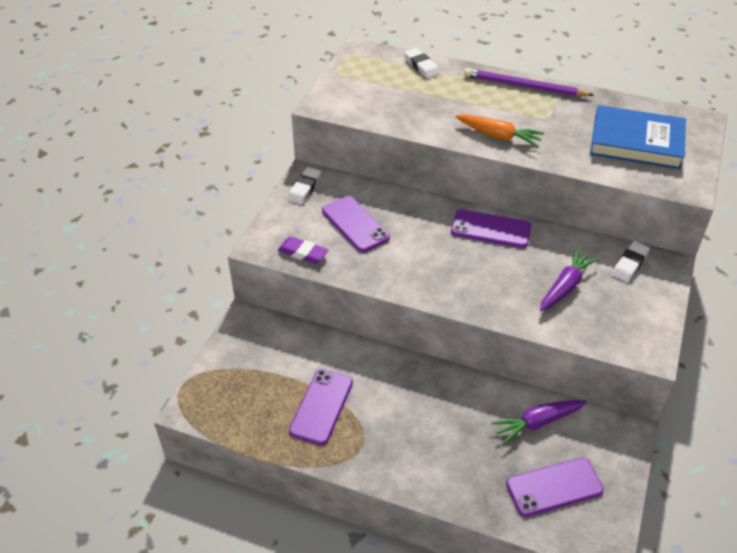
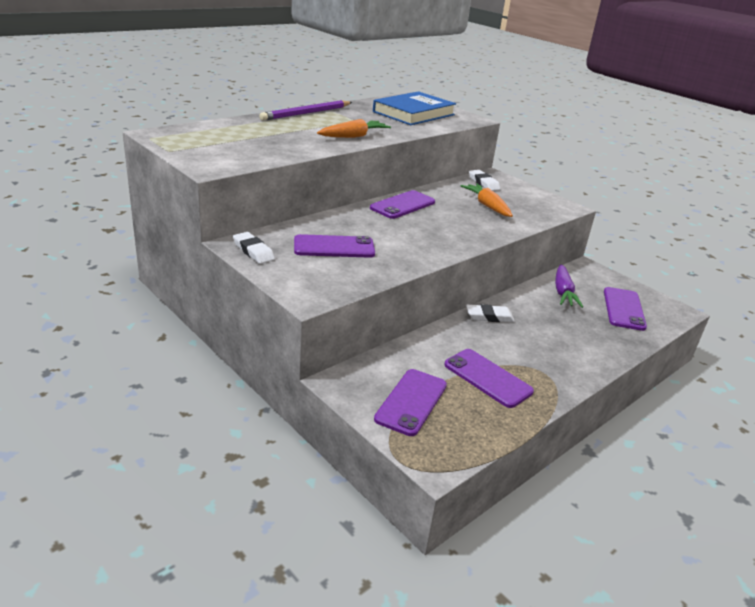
camera: 65 degrees left, 15 degrees down
(252, 369) = (411, 402): none -> purple phone
(303, 253) = (344, 281): purple eraser -> none
(421, 66) = (222, 126): white eraser -> white eraser (489, 317)
(565, 286) = (487, 206): purple carrot -> orange carrot

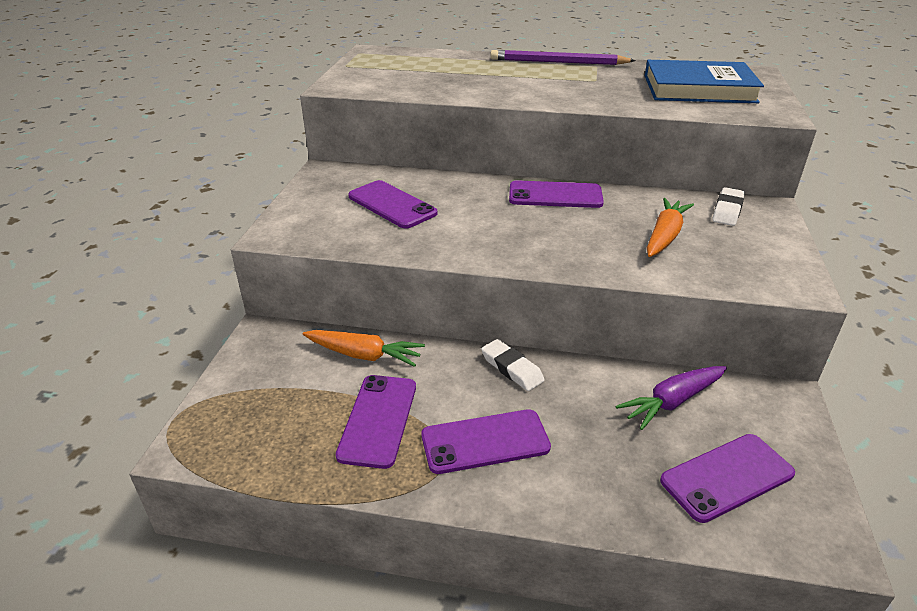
camera: 55 degrees right, 5 degrees up
(253, 251) = (324, 180): white eraser -> none
(354, 136) = (547, 94): orange carrot -> orange carrot (364, 355)
(411, 402) = (275, 388): purple phone -> purple phone (485, 442)

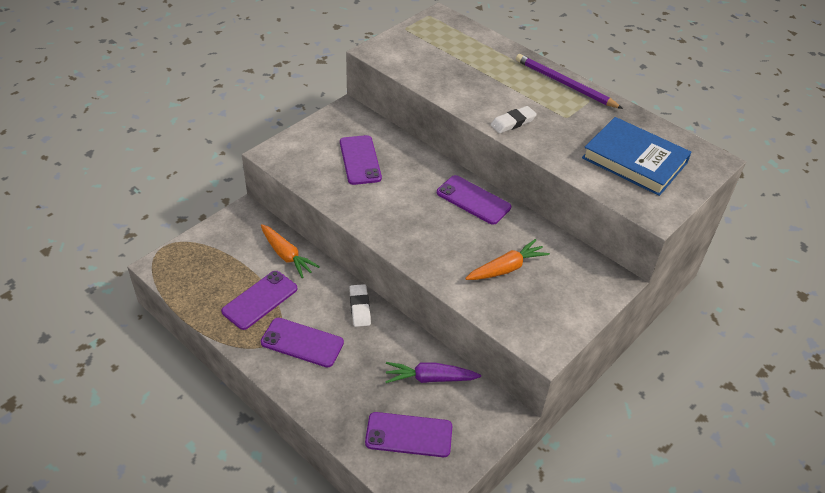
camera: 30 degrees right, 10 degrees up
(727, 210) = (579, 269): white eraser -> white eraser (513, 122)

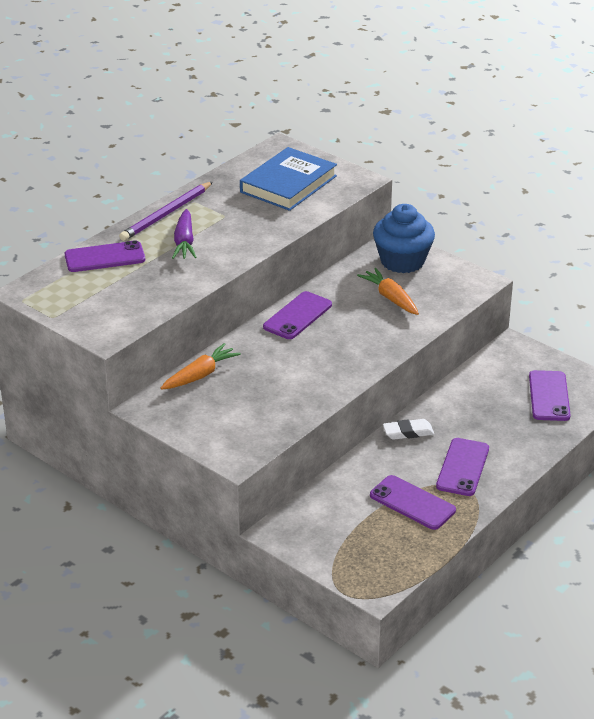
camera: 90 degrees left, 10 degrees down
(287, 256) = (342, 490): orange carrot -> orange carrot (200, 375)
(360, 160) = (241, 392): purple phone -> purple phone (105, 257)
(429, 378) = (485, 386): purple carrot -> purple carrot (184, 242)
(513, 122) = (238, 246): white eraser -> none
(578, 284) = (402, 261): none -> blue cupcake

